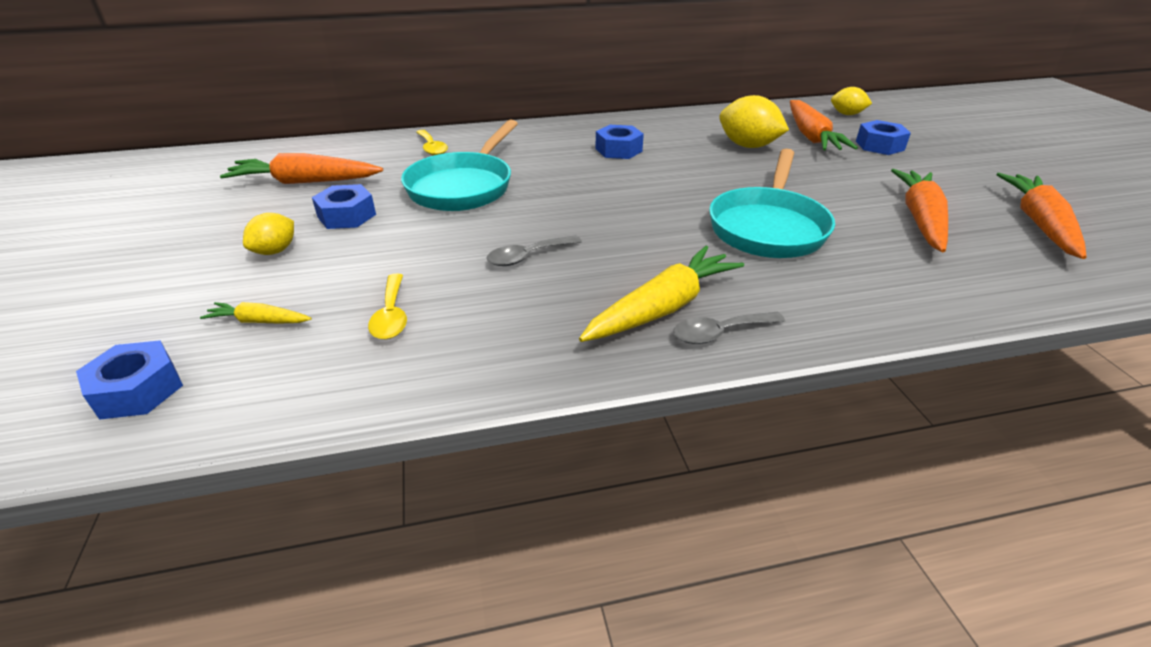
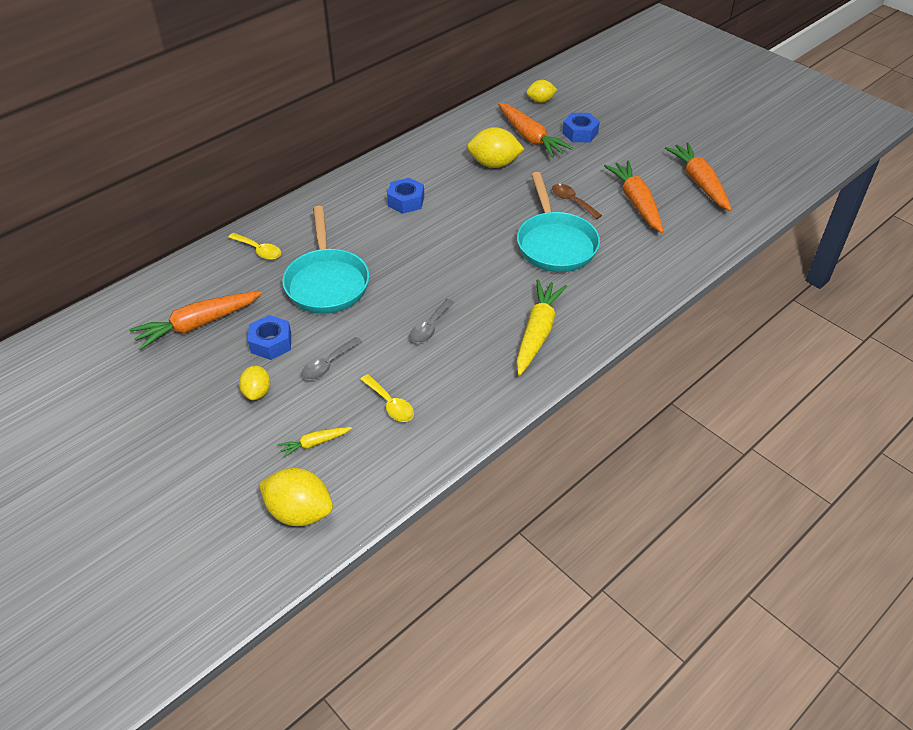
camera: 30 degrees left, 10 degrees up
(138, 390) = (299, 512): blue nut -> yellow lemon
(719, 333) = (577, 337): grey spoon -> grey spoon (328, 364)
(824, 196) = (572, 201): none -> brown spoon

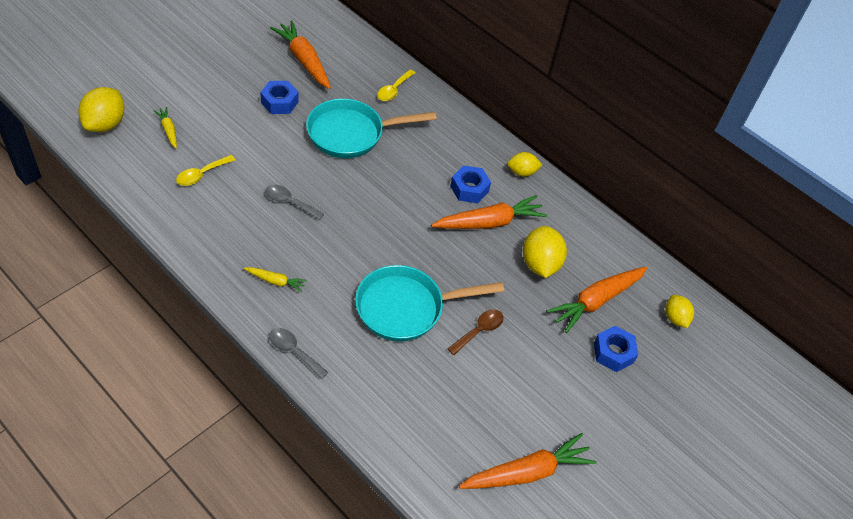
camera: 80 degrees right, 5 degrees up
(257, 392) = (226, 97): yellow lemon -> yellow lemon (522, 172)
(328, 364) = (251, 136): grey spoon -> grey spoon (293, 351)
(537, 333) = (275, 281): yellow carrot -> yellow carrot, size x0.50
(636, 202) = (481, 395): orange carrot -> orange carrot (489, 222)

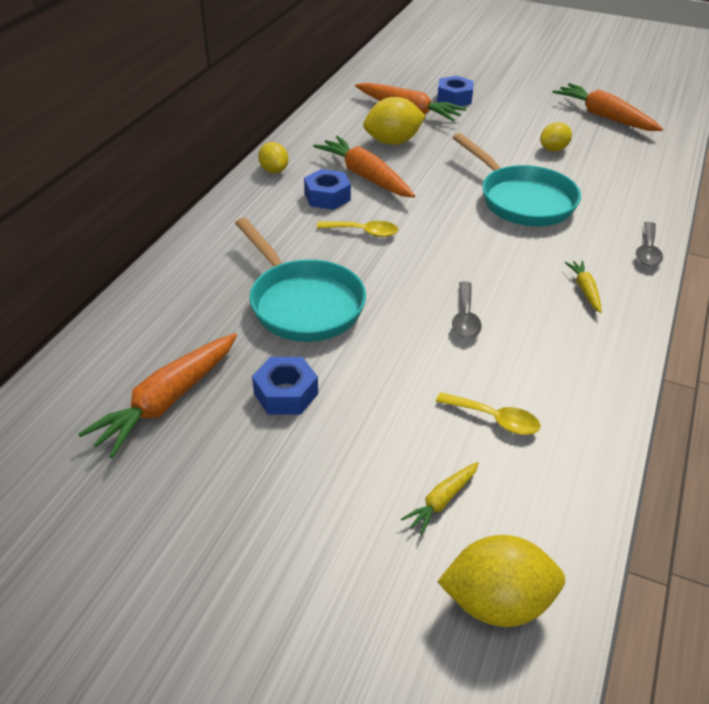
camera: 105 degrees left, 10 degrees down
(393, 90) = (188, 290): yellow spoon -> yellow spoon (364, 232)
(479, 330) = (502, 158): brown spoon -> none
(675, 318) = (390, 78): yellow lemon -> yellow lemon (553, 149)

